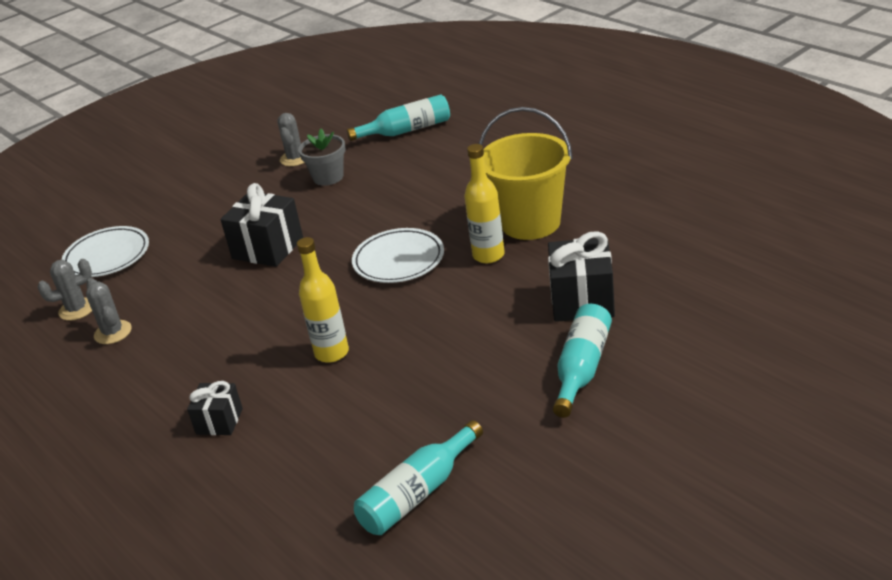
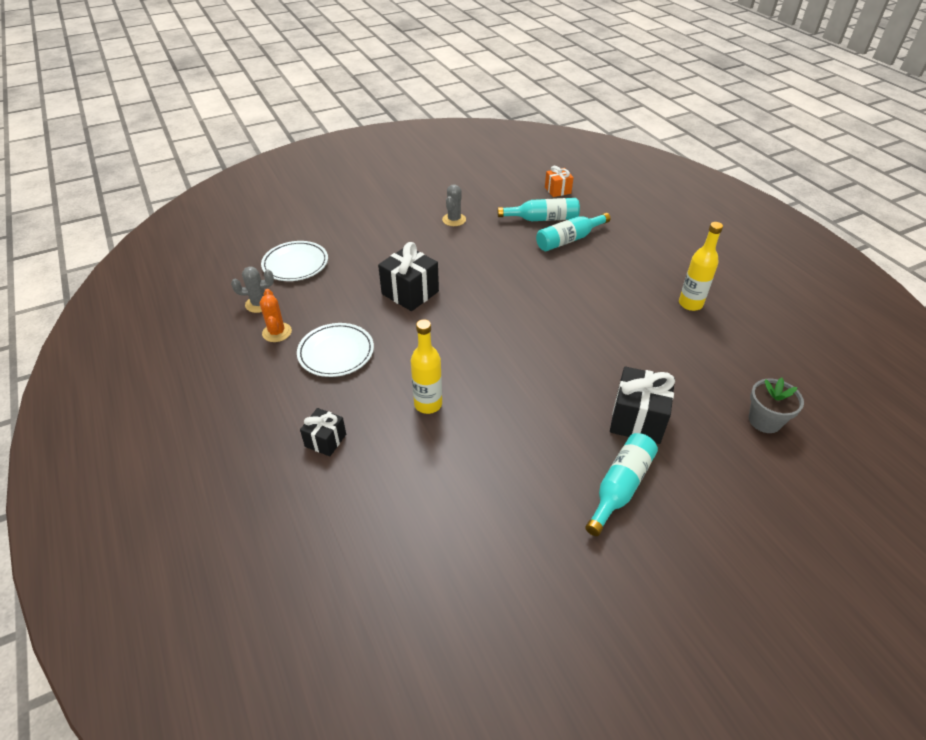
camera: 10 degrees right, 10 degrees up
(113, 332) = (277, 332): grey cactus -> orange cactus
(328, 177) = (473, 243): grey flower pot -> grey flower pot (764, 421)
(398, 260) = (503, 334): white plate -> white plate (336, 353)
(415, 95) = (557, 190): none -> orange gift
(417, 493) = (454, 566): turquoise bottle -> turquoise bottle (569, 240)
(488, 255) = (573, 351): yellow bottle -> yellow bottle (690, 304)
(530, 223) = (615, 331): yellow bucket -> none

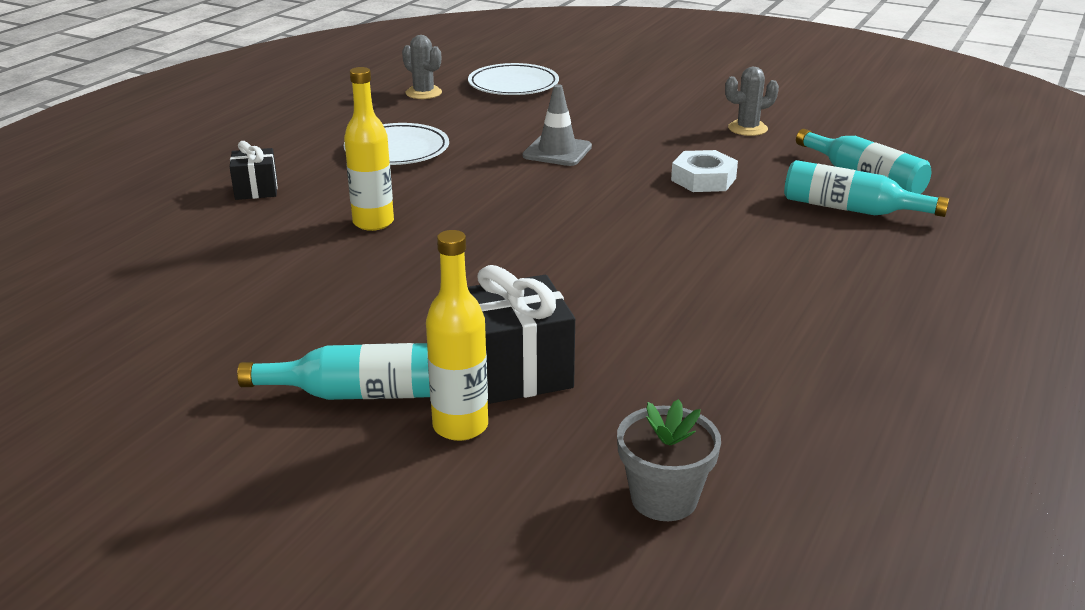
camera: 55 degrees right, 15 degrees down
(277, 332) = (391, 115): orange cactus -> none
(410, 293) = (557, 151): black gift -> grey traffic cone
(496, 263) = (703, 179): none -> white nut
(557, 190) = (958, 167): orange gift -> none
(690, 304) = (869, 349): yellow bottle -> yellow bottle (460, 426)

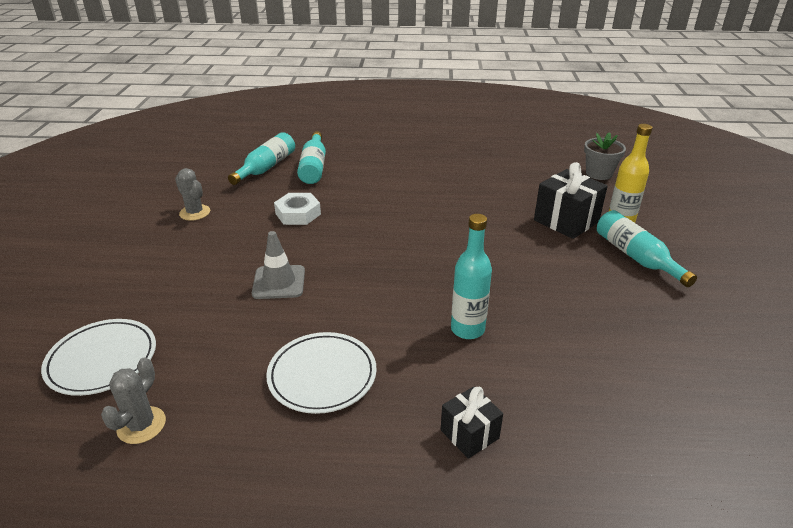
camera: 115 degrees left, 5 degrees up
(373, 222) = (467, 329): yellow bottle -> turquoise bottle

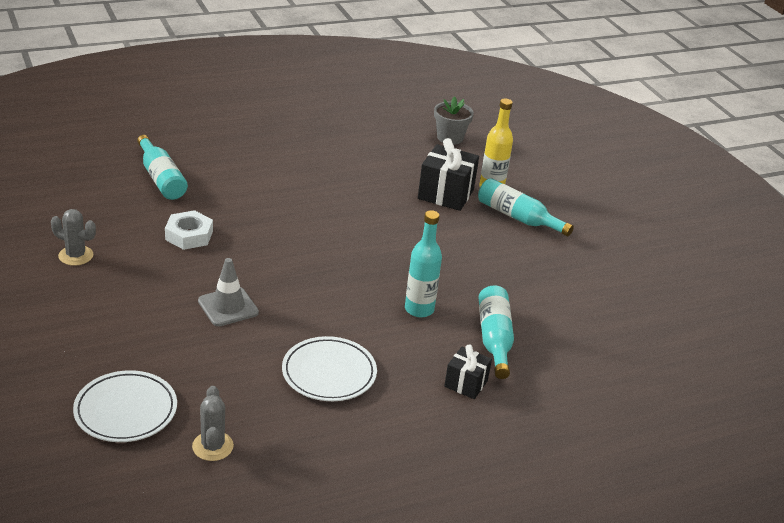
camera: 30 degrees left, 0 degrees up
(266, 167) = (108, 188): turquoise bottle -> turquoise bottle (494, 339)

